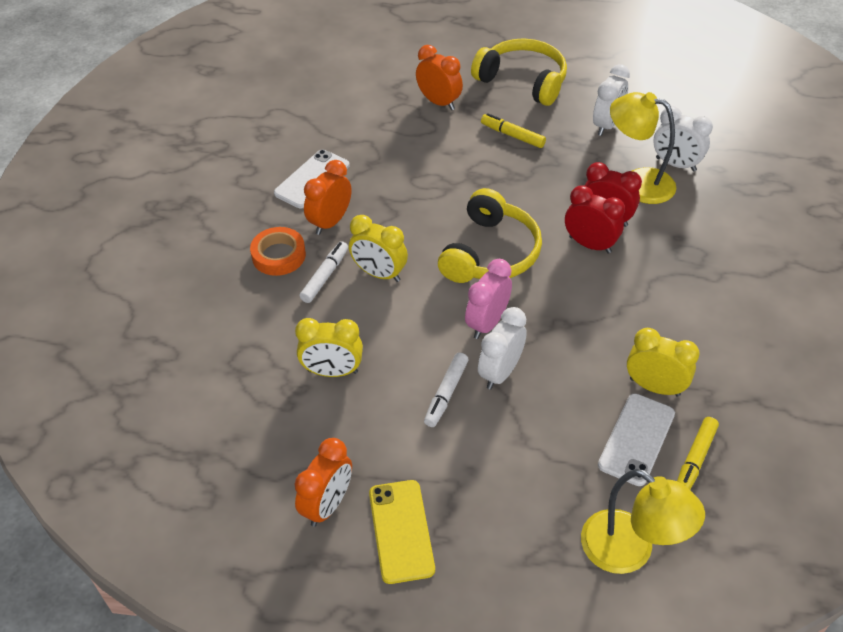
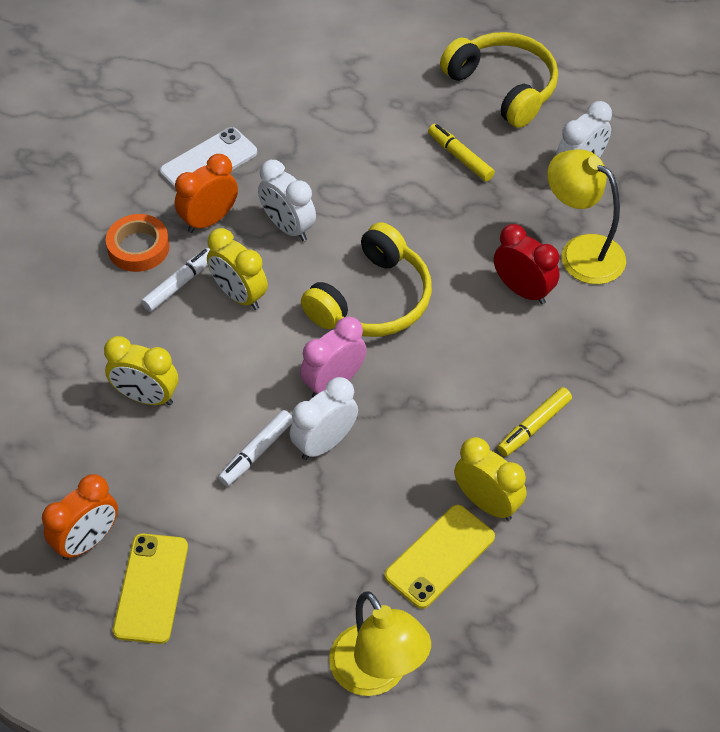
camera: 15 degrees right, 5 degrees up
(439, 102) = (391, 94): orange clock -> none
(590, 245) = (490, 317): red clock -> none
(636, 439) = (439, 556): white phone -> yellow phone
(675, 164) = (638, 238): white clock -> white clock (288, 227)
(694, 460) = (493, 596): yellow marker -> yellow marker (534, 426)

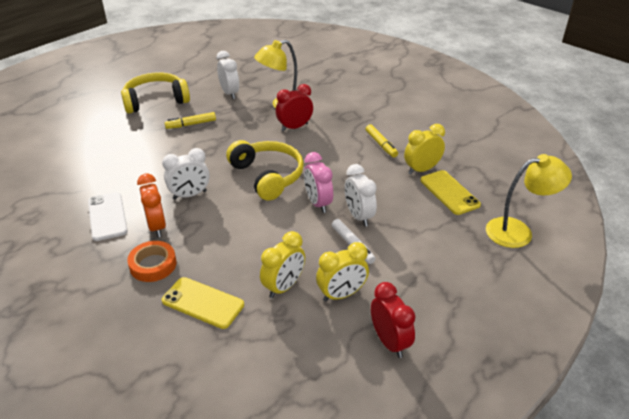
camera: 70 degrees left, 15 degrees down
(88, 541) = (389, 342): orange clock -> red clock
(151, 588) = (437, 315): yellow phone -> yellow phone (203, 303)
(179, 284) = (200, 251): white marker -> none
(239, 295) = (228, 226): yellow clock -> yellow clock (341, 294)

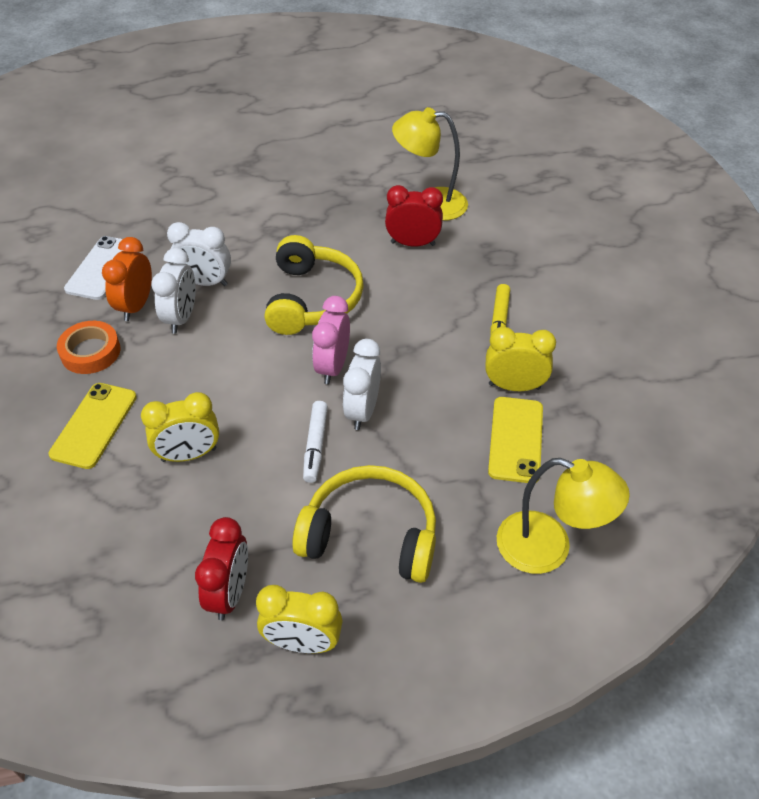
camera: 35 degrees right, 10 degrees up
(155, 100) = (287, 133): yellow headphones -> yellow headphones (370, 535)
(191, 124) = (295, 184): yellow marker -> none
(203, 303) = (94, 425): yellow phone -> yellow phone turned 45 degrees clockwise
(229, 93) = (382, 157): white clock -> white clock (181, 318)
(341, 294) = (239, 502): yellow clock -> yellow clock (303, 643)

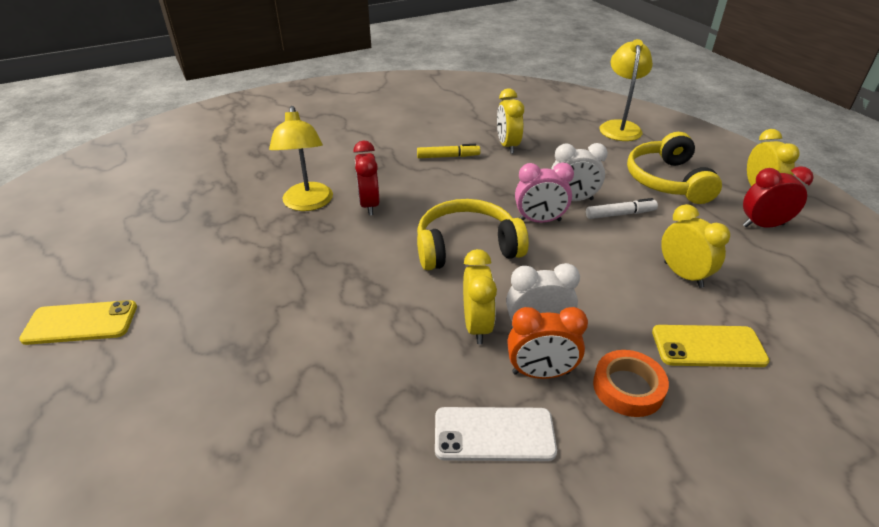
camera: 105 degrees left, 10 degrees down
(205, 282) = (477, 326): white clock -> yellow clock
(515, 439) = (552, 142): yellow phone -> yellow phone (80, 323)

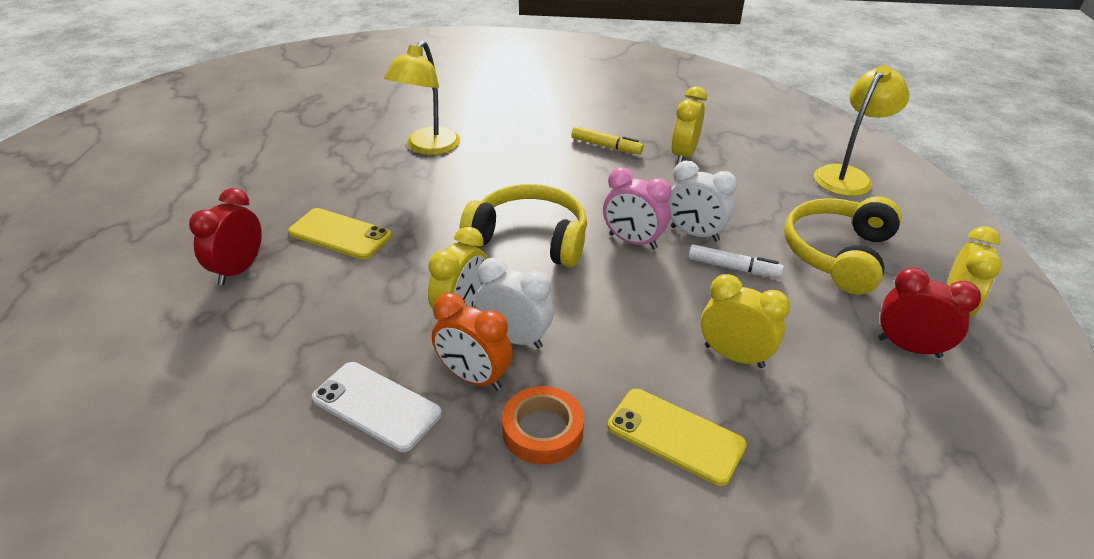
camera: 30 degrees right, 0 degrees up
(80, 323) = (174, 181): yellow phone -> yellow phone (340, 234)
(369, 205) = (480, 167): red clock -> red clock (238, 270)
(683, 275) = (734, 356): yellow clock -> yellow clock turned 60 degrees counterclockwise

